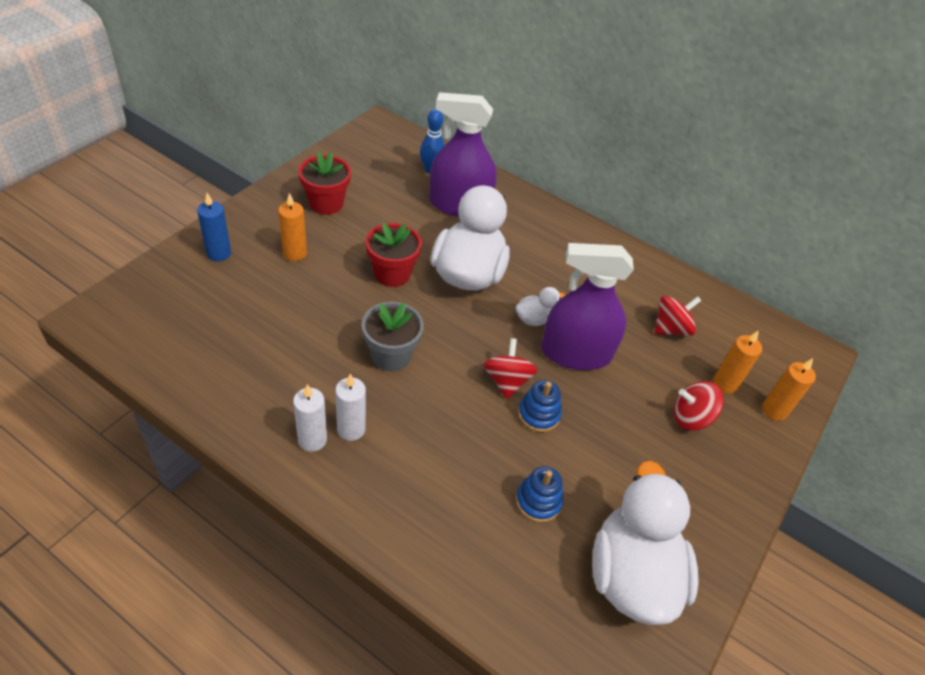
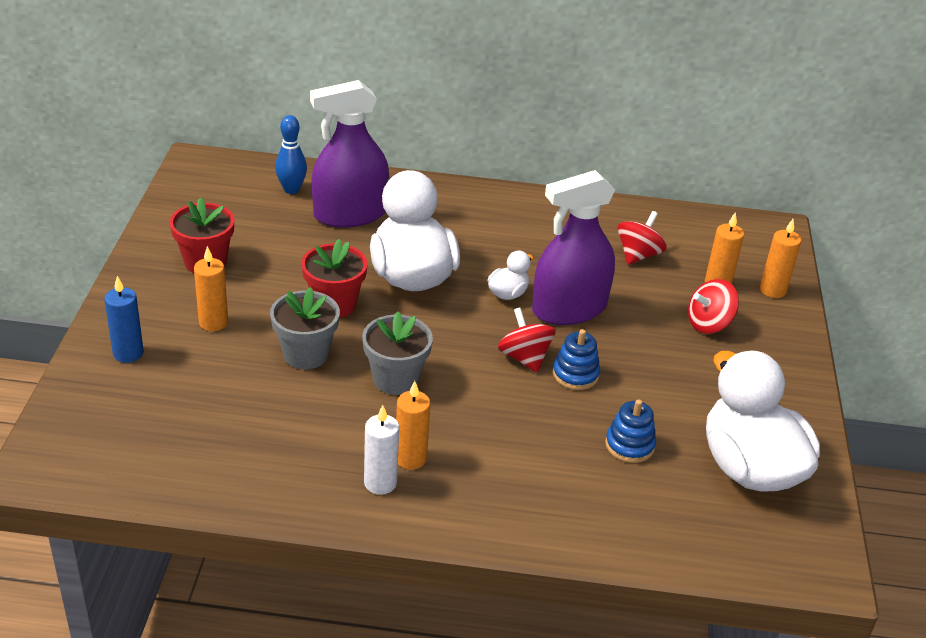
camera: 25 degrees left, 10 degrees down
(340, 306) = (306, 354): none -> grey flower pot
(351, 429) = (410, 458): white candle -> orange candle

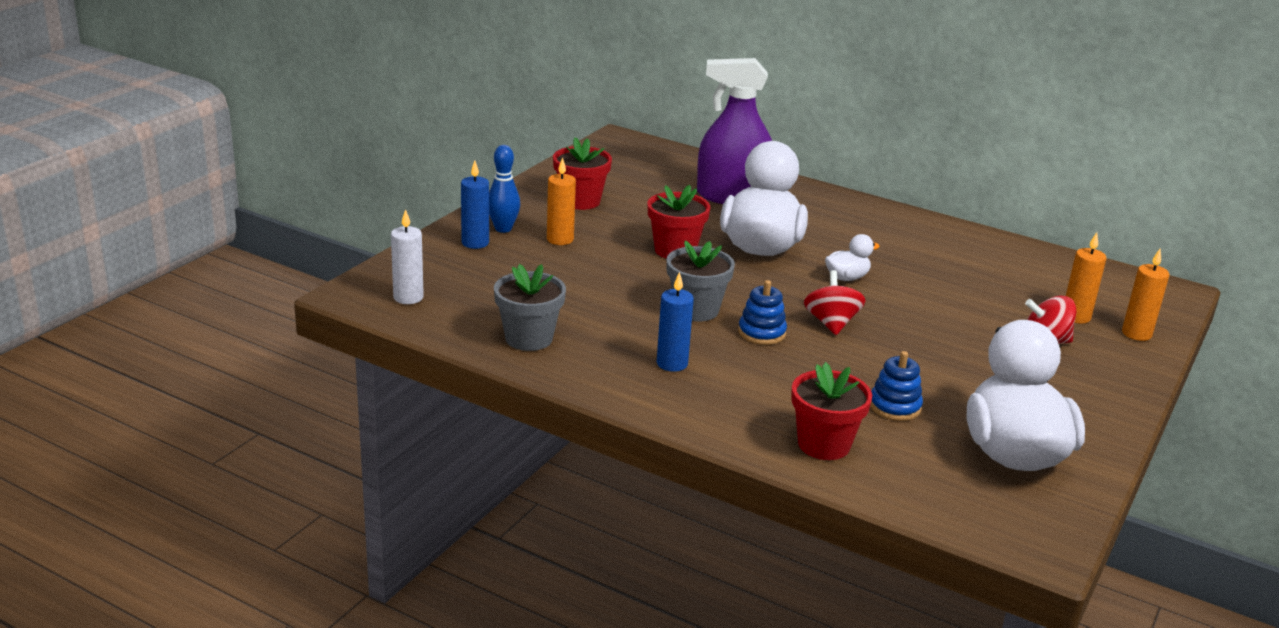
camera: 25 degrees right, 10 degrees down
(291, 189) = (690, 171): blue bowling pin -> blue bowling pin (503, 229)
(306, 354) = (626, 276): grey flower pot -> grey flower pot (529, 338)
(380, 483) = (632, 372): white candle -> white candle (408, 297)
(410, 458) = (672, 364): orange candle -> blue candle
(569, 309) = (901, 301): purple spray bottle -> none
(575, 374) = (874, 346): blue stacking toy -> blue stacking toy (761, 333)
(595, 514) = (823, 444): none -> red flower pot
(638, 255) = (1003, 279): red spinning top -> none

